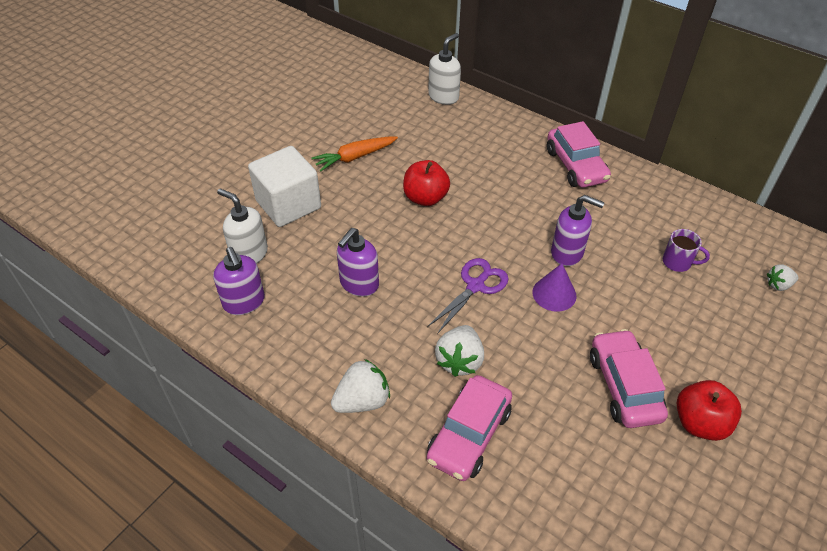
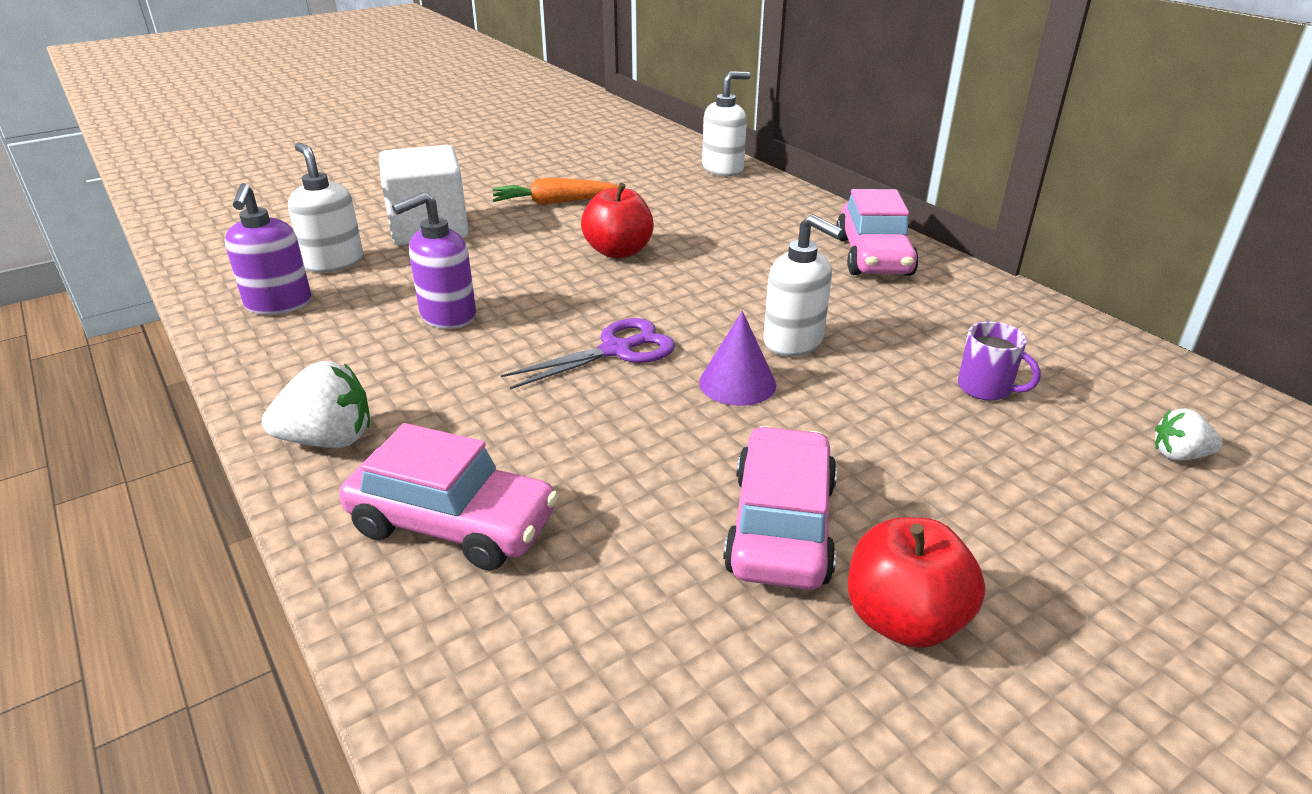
camera: 20 degrees right, 15 degrees down
(459, 361) = (519, 428): white strawberry -> none
(469, 435) = (453, 523): pink car -> pink car turned 120 degrees counterclockwise
(567, 253) = (794, 342): purple soap dispenser -> white soap dispenser

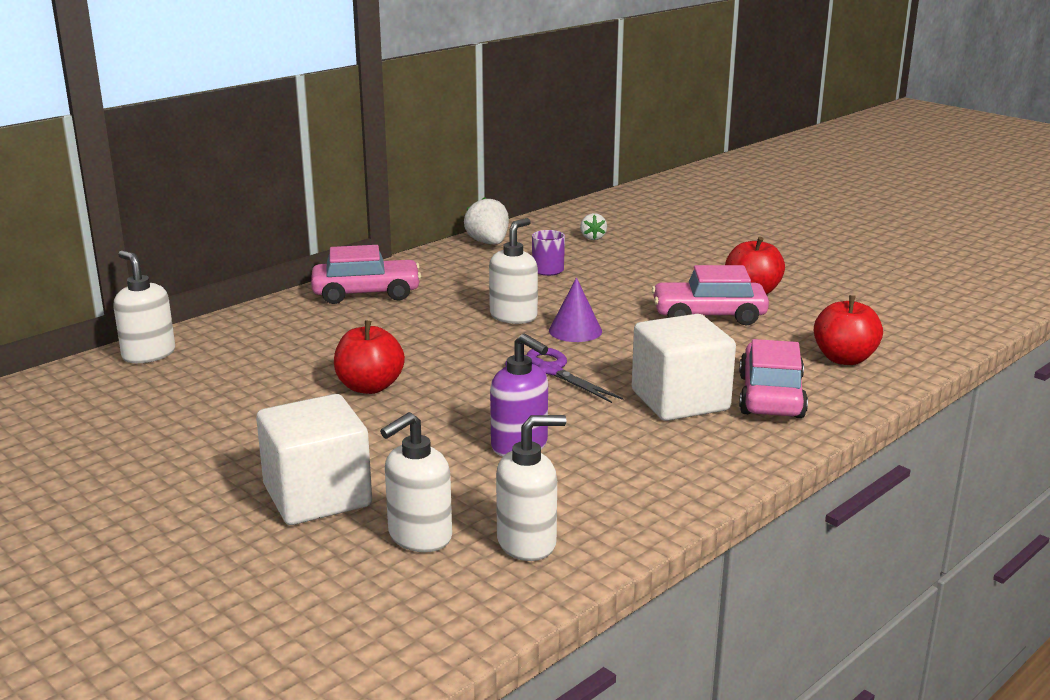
camera: 100 degrees left, 10 degrees down
(278, 304) = (527, 543): purple soap dispenser -> white soap dispenser
(328, 440) = (722, 456): white strawberry -> white strawberry (488, 243)
(487, 435) = (680, 400): none -> white cube
(545, 666) = (844, 359): none -> red apple
(555, 202) = (239, 433): orange carrot -> none

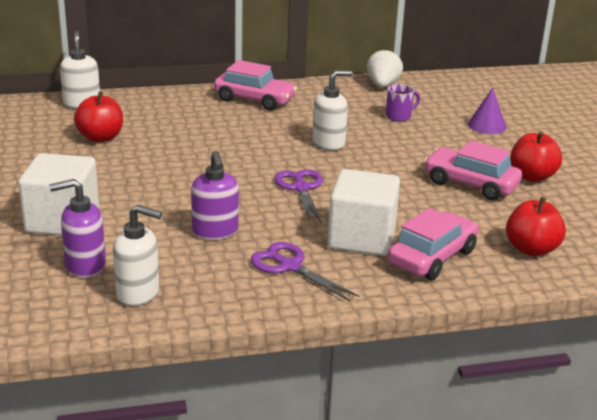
camera: 30 degrees right, 5 degrees up
(369, 387) = (176, 163): red apple -> red apple (100, 137)
(419, 536) = (85, 265): white soap dispenser -> purple soap dispenser
(575, 331) = (357, 166): purple cone -> purple cone (487, 125)
(593, 238) = (465, 100): white strawberry -> none
(650, 454) = (290, 266): none -> purple scissors

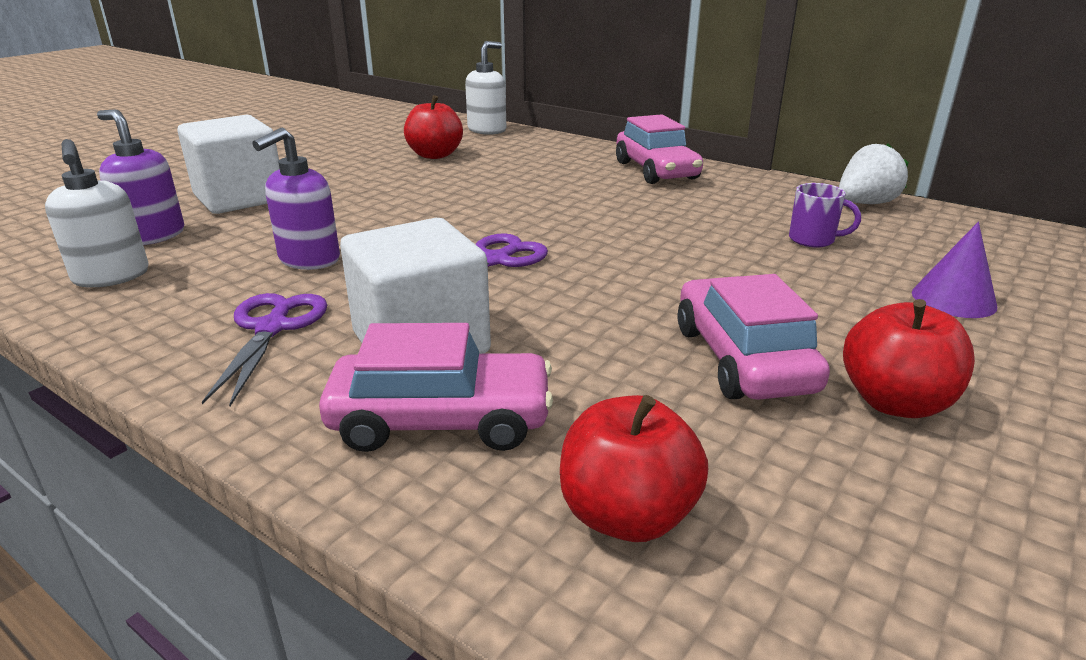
camera: 50 degrees right, 0 degrees up
(329, 143) = (642, 233): white soap dispenser -> none

